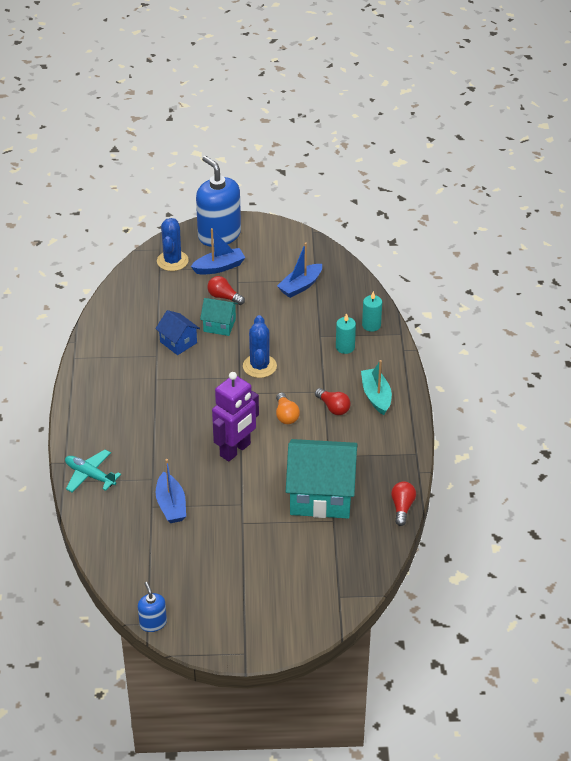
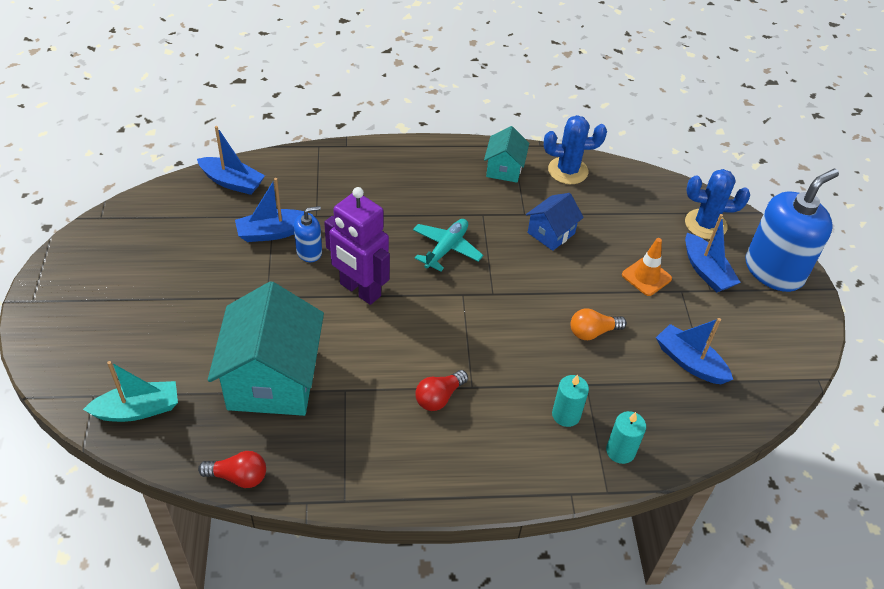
camera: 85 degrees right, 5 degrees up
(90, 475) = (325, 165): turquoise plane -> turquoise plane (446, 249)
(107, 537) = (232, 182): none -> blue boat
(153, 623) = (99, 221): blue soap dispenser -> blue soap dispenser (309, 252)
(219, 325) = (590, 272): turquoise house -> turquoise house (504, 169)
(224, 297) = (646, 277): red light bulb -> orange traffic cone
(259, 366) = (515, 314): blue cactus -> blue cactus (568, 171)
(286, 415) = (423, 342): orange light bulb -> orange light bulb (593, 332)
(376, 396) = (464, 452): turquoise boat -> turquoise boat (138, 409)

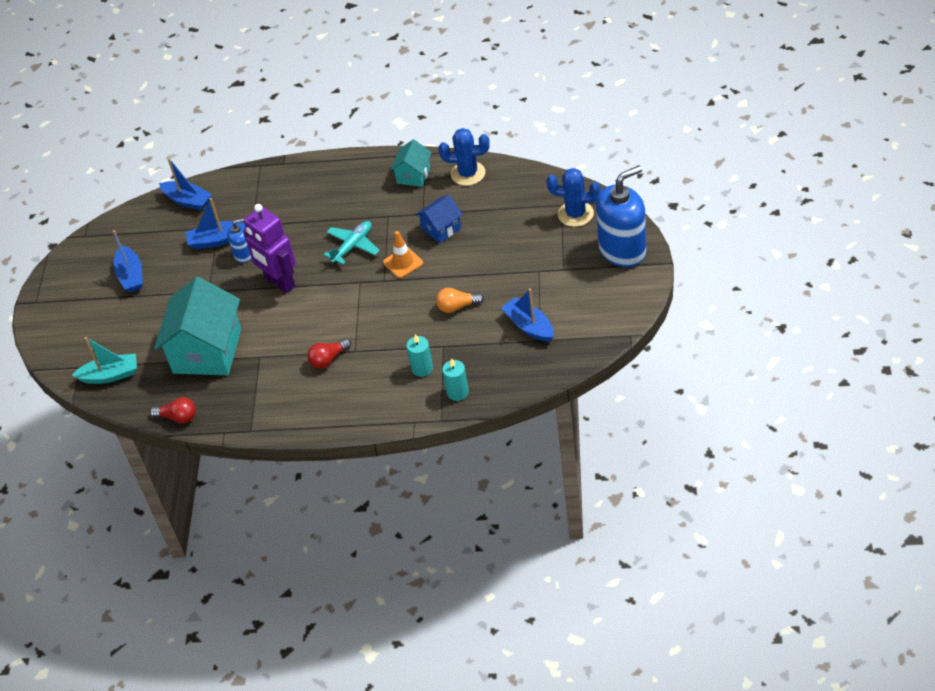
camera: 15 degrees right, 0 degrees up
(646, 277) = (512, 261): orange traffic cone -> orange traffic cone (403, 263)
(706, 271) = (564, 253): blue boat -> blue boat (131, 275)

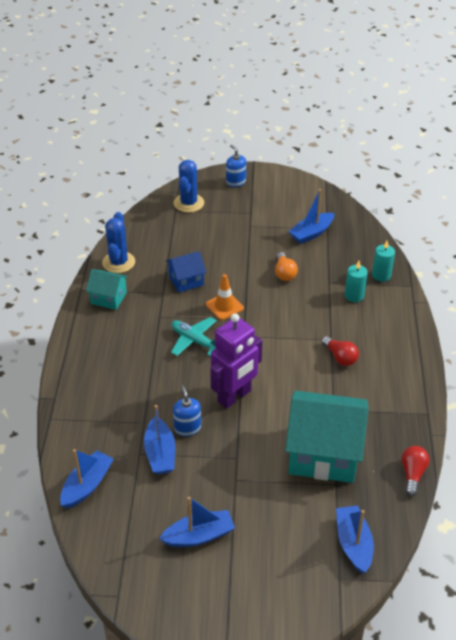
camera: 95 degrees left, 5 degrees down
(110, 375) = (353, 544): turquoise boat -> blue boat
(441, 229) = (186, 281): blue house -> blue house turned 75 degrees counterclockwise
(622, 250) = (236, 182): blue soap dispenser -> blue soap dispenser, size x0.48

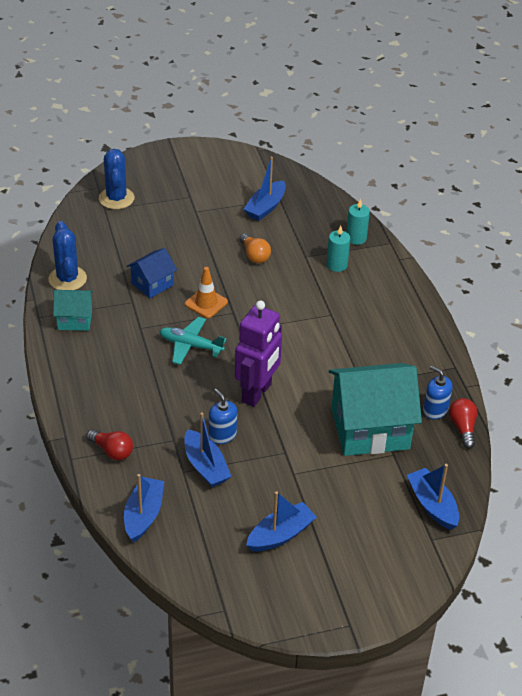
camera: 20 degrees left, 0 degrees up
(236, 182) = (158, 165): blue soap dispenser -> blue soap dispenser (435, 410)
(340, 357) = (348, 330): red light bulb -> red light bulb (112, 451)

